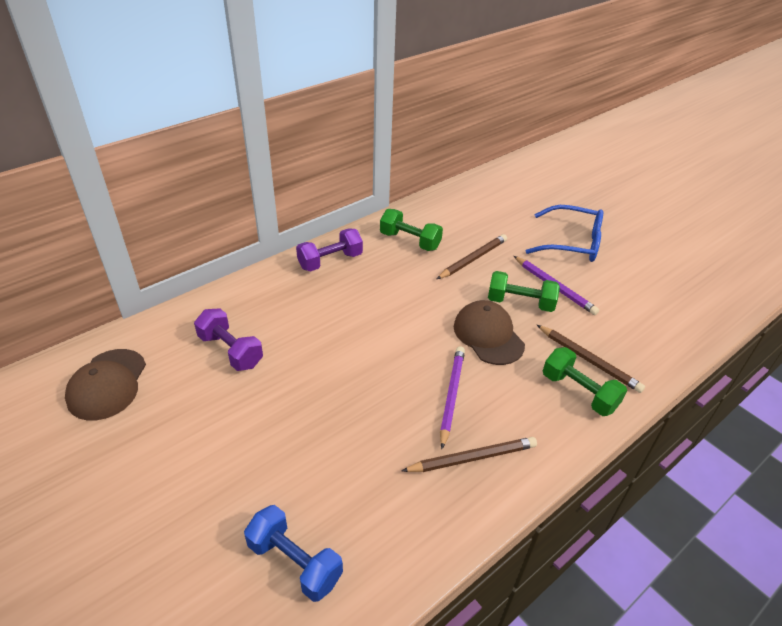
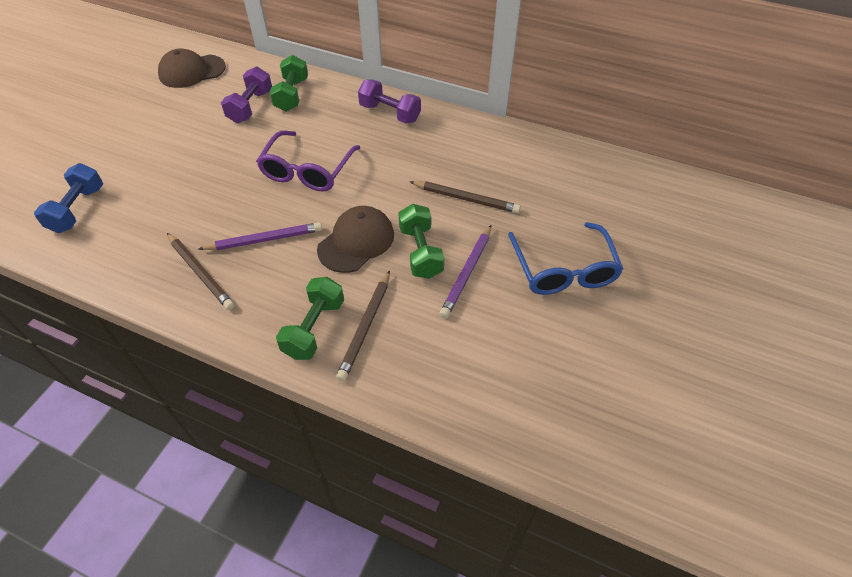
camera: 65 degrees right, 10 degrees up
(372, 338) = (307, 171): none -> purple glasses
(410, 241) = (458, 148): green dumbbell -> green dumbbell (291, 95)

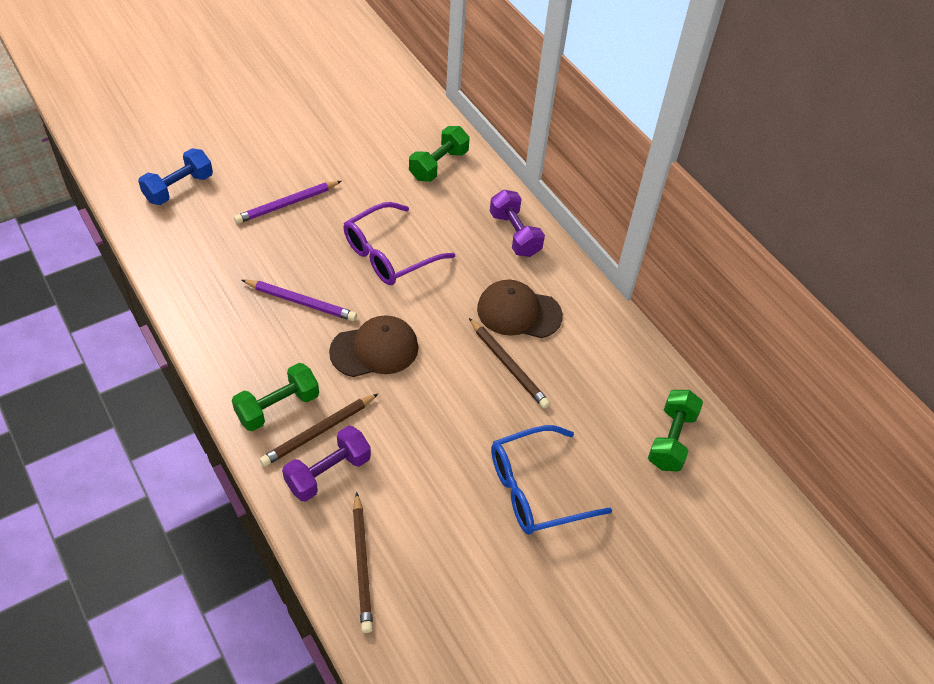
camera: 30 degrees right, 0 degrees up
(192, 71) = (368, 92): brown cap -> brown cap (518, 312)
(201, 273) = (229, 303): brown pencil -> brown pencil (362, 564)
(250, 107) = (391, 159): purple dumbbell -> purple dumbbell (328, 473)
(420, 252) = (421, 393): green dumbbell -> green dumbbell (671, 440)
(467, 273) = (445, 437): purple pencil -> purple pencil (287, 204)
(564, 270) = (535, 489): blue glasses -> blue glasses turned 45 degrees clockwise

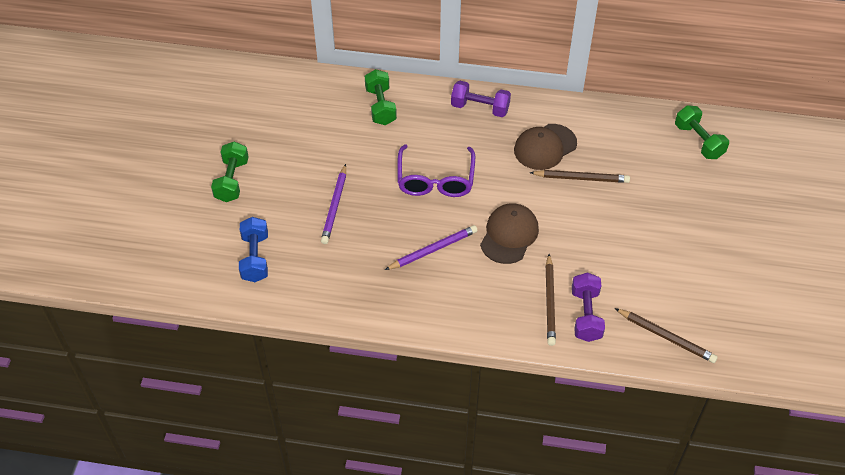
camera: 45 degrees left, 0 degrees up
(277, 407) = (511, 312): green dumbbell -> green dumbbell (232, 180)
(535, 489) = (681, 223): blue glasses -> none

